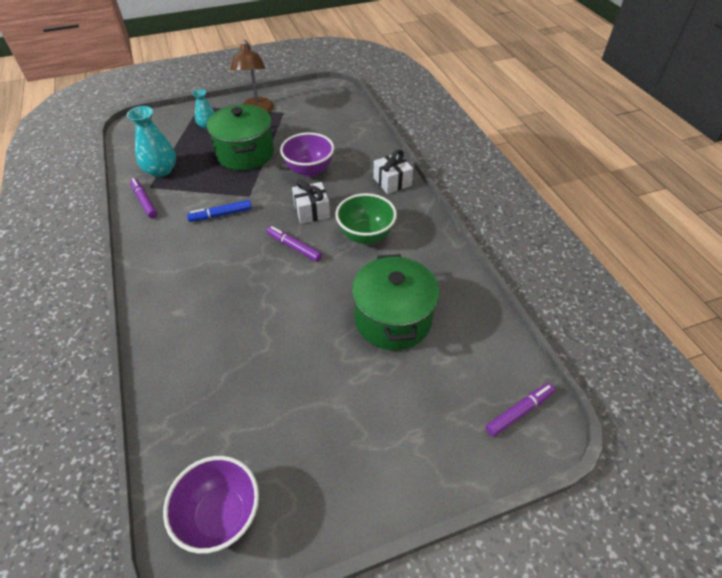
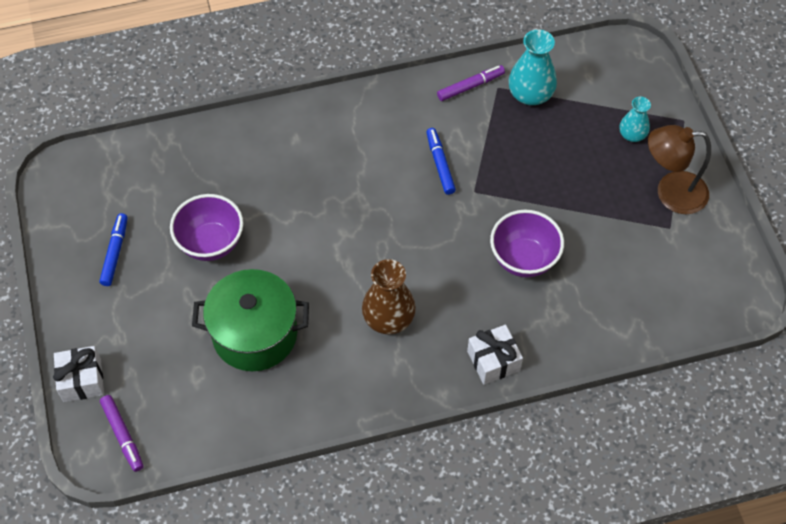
camera: 95 degrees right, 10 degrees up
(221, 515) = (84, 190): purple bowl -> purple bowl (211, 243)
(245, 153) = (564, 183): green pot -> none
(294, 247) = (376, 241): purple marker -> none
(311, 211) = (439, 260): white gift -> white gift (82, 380)
(311, 459) = (115, 252): none -> blue marker
(365, 235) = (388, 318): green bowl -> brown vase

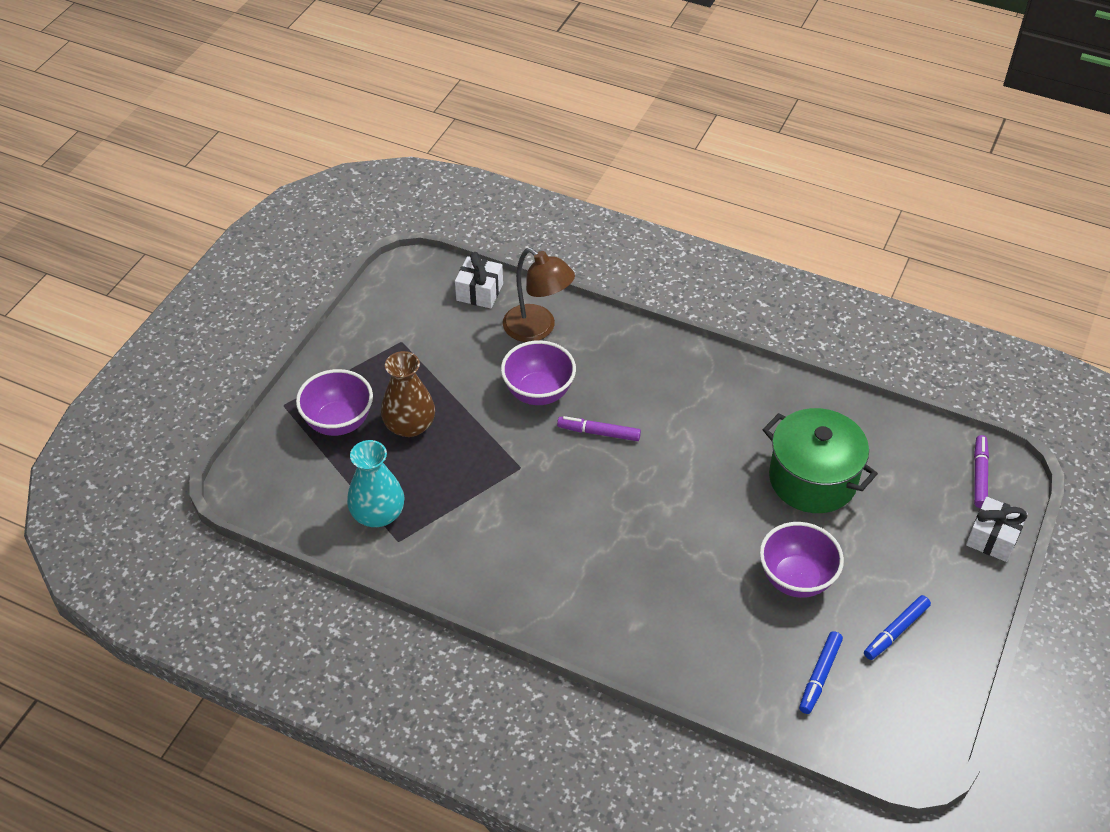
camera: 140 degrees left, 10 degrees down
(388, 318) = (690, 421): brown vase -> brown vase (409, 425)
(440, 164) = (525, 509): blue marker -> blue marker (819, 676)
(470, 86) = (421, 559): purple marker -> purple marker (599, 432)
(493, 361) = (637, 345): white gift -> white gift (479, 292)
(632, 135) = (339, 422): turquoise vase -> purple bowl
(671, 193) = (368, 362): brown lamp -> brown lamp (537, 329)

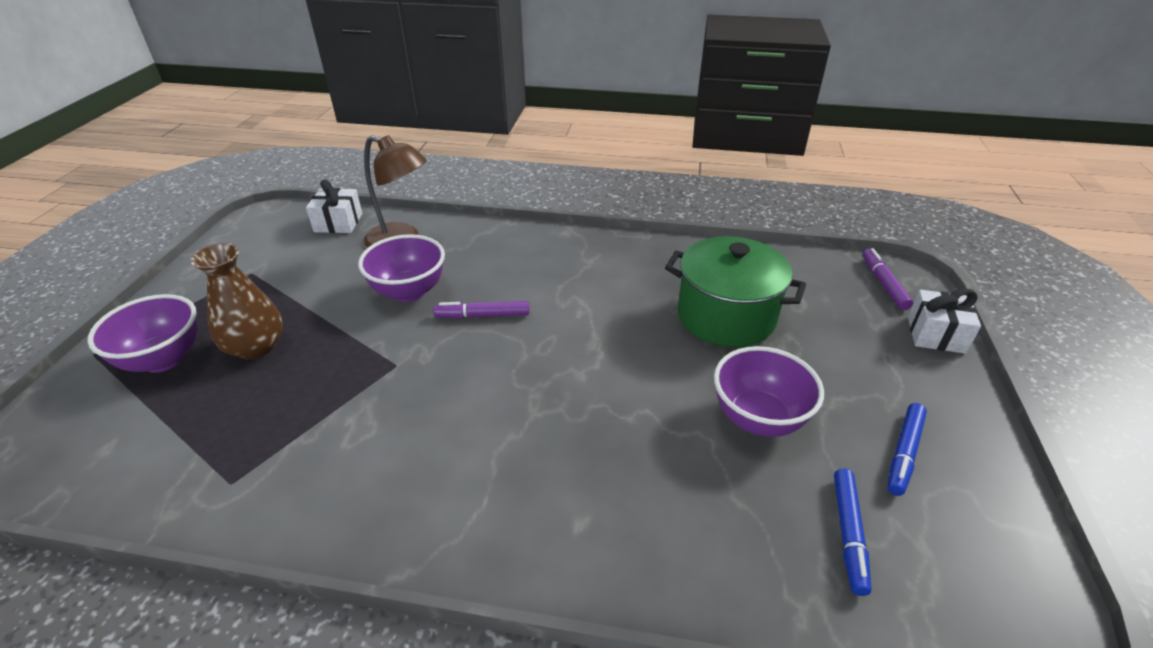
camera: 15 degrees left, 10 degrees down
(378, 514) = (204, 454): turquoise vase -> none

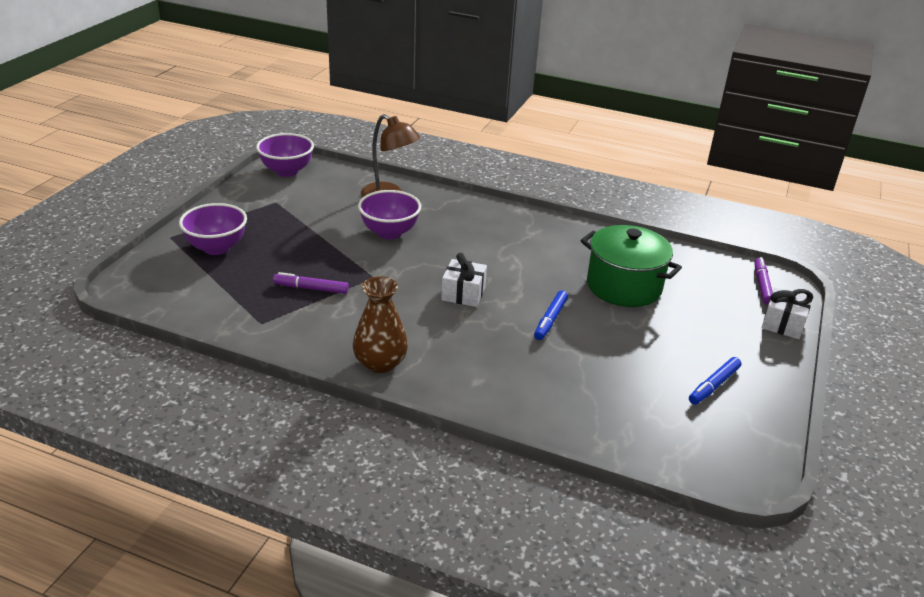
camera: 10 degrees right, 5 degrees down
(256, 347) = (278, 250): brown vase -> brown vase (380, 363)
(338, 223) = (342, 176): white gift -> white gift (463, 293)
(482, 315) = (440, 256): purple marker -> purple marker (311, 288)
(758, 419) = (619, 350): purple bowl -> purple bowl (287, 171)
(848, 533) = (650, 417): blue marker -> blue marker (550, 320)

